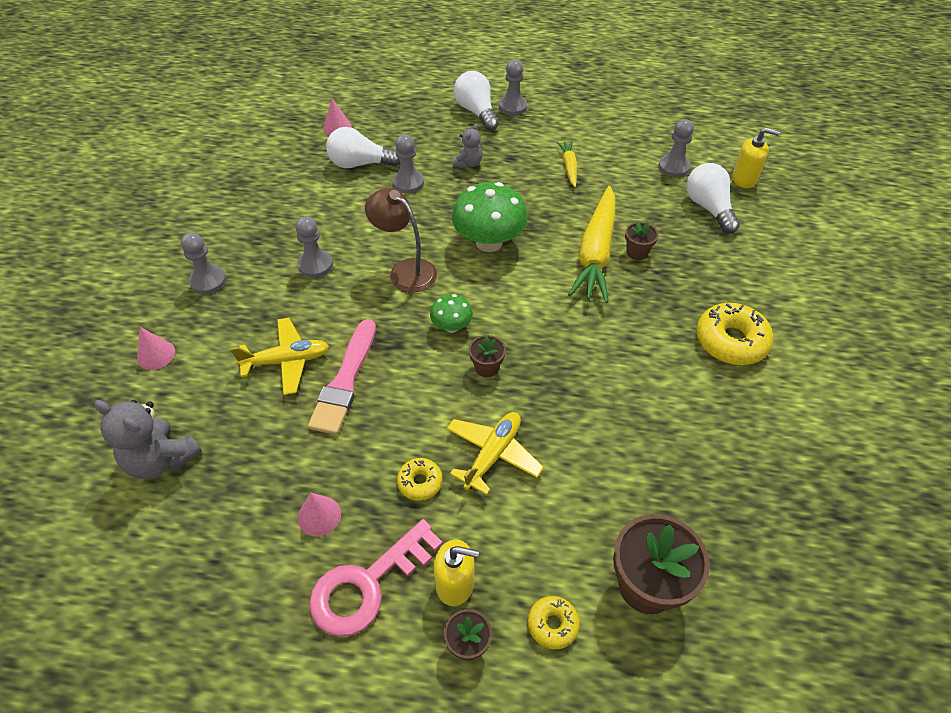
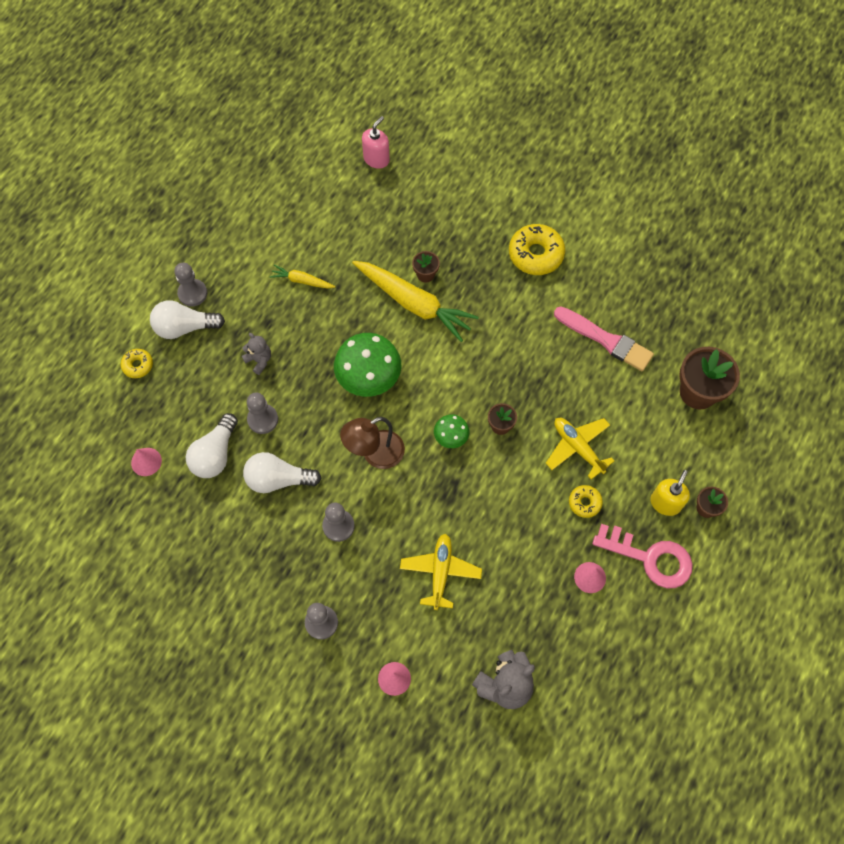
camera: 70 degrees left, 15 degrees up
(345, 381) = (477, 531): pink brush -> pink brush (606, 340)
(367, 585) = (650, 558): pink key -> pink key turned 45 degrees counterclockwise
(552, 624) = (707, 455): yellow donut -> yellow donut (138, 365)
(673, 167) = (339, 202): grey pawn -> none
(708, 208) = (398, 201): white light bulb -> white light bulb (278, 479)
(744, 179) = (376, 159): yellow soap dispenser -> pink soap dispenser

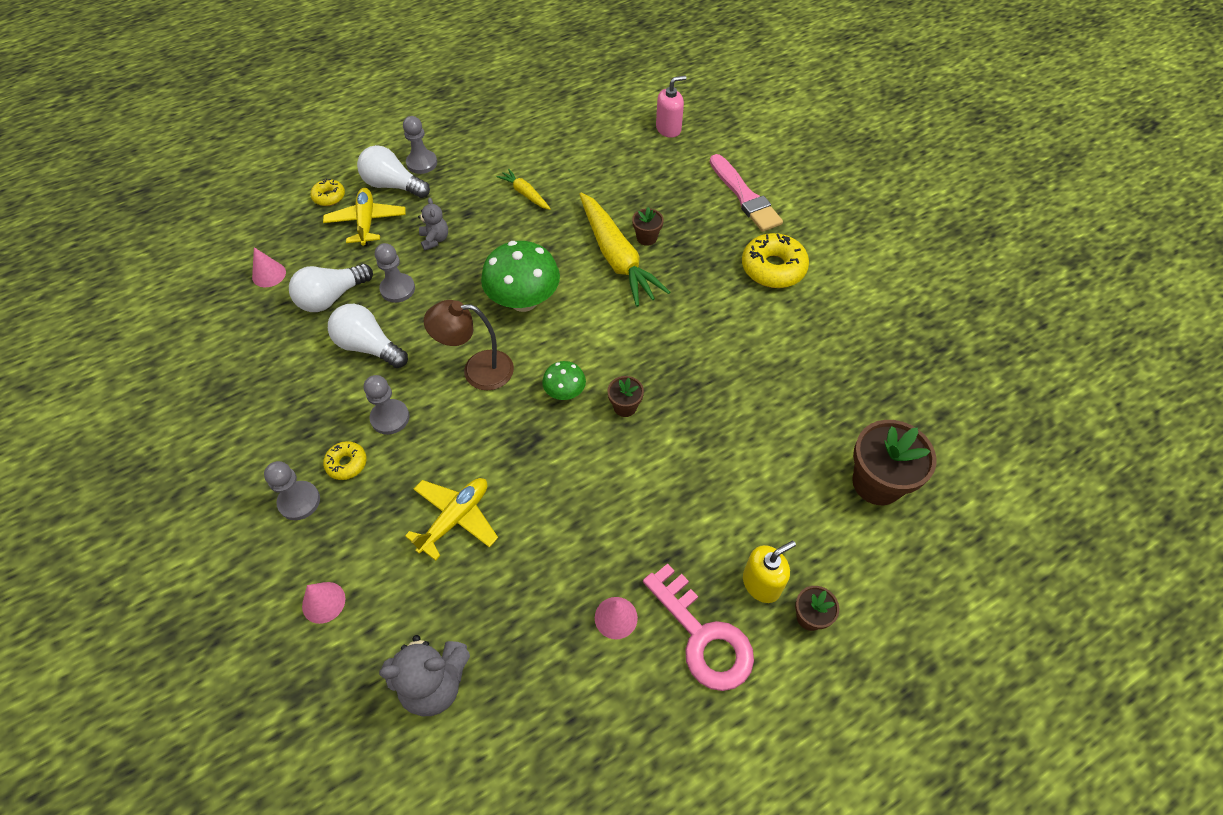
camera: 30 degrees right, 10 degrees down
(578, 448) = (695, 471): yellow plane -> yellow plane (366, 222)
(584, 503) = (664, 532): yellow donut -> yellow donut (347, 463)
(606, 340) = (799, 379): pink brush -> pink brush (745, 196)

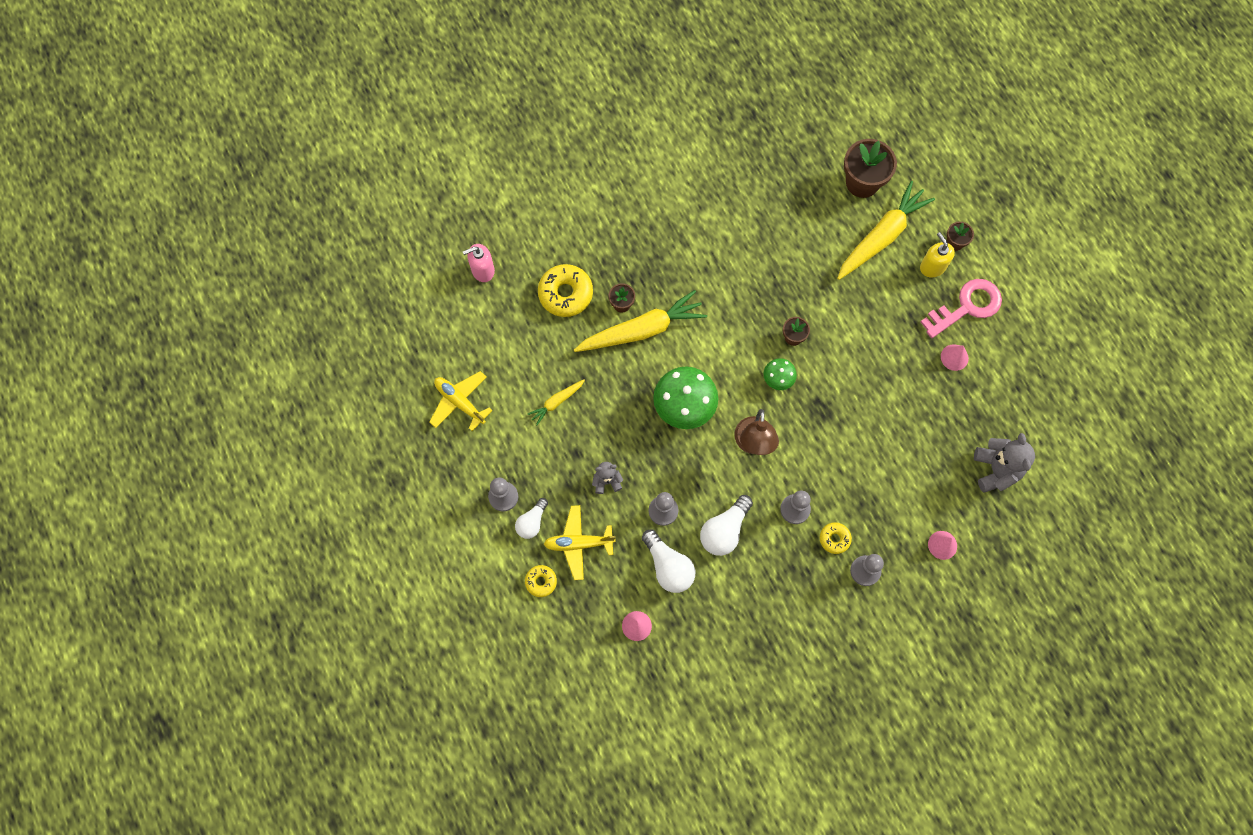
camera: 85 degrees left, 15 degrees up
(393, 185) = (532, 522): white light bulb -> white light bulb, size x0.65
(455, 519) = (882, 459): yellow plane -> yellow plane (460, 402)
(668, 129) = (482, 270): pink soap dispenser -> pink soap dispenser turned 90 degrees counterclockwise
(745, 196) = (580, 219): pink brush -> none
(773, 268) = (664, 212): yellow donut -> yellow donut (565, 294)
(796, 511) = (882, 236): none -> yellow carrot

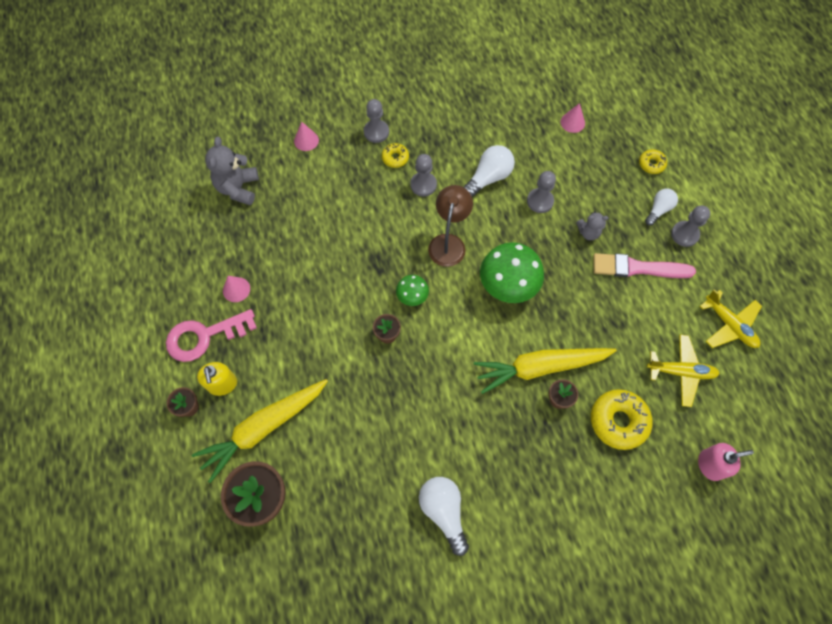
camera: 170 degrees left, 5 degrees down
(553, 448) = (637, 268): none -> pink brush
(556, 402) = (632, 310): yellow carrot -> none
(579, 543) = (617, 187): yellow plane -> yellow plane (680, 372)
(668, 567) = (541, 159): white light bulb -> white light bulb (443, 511)

